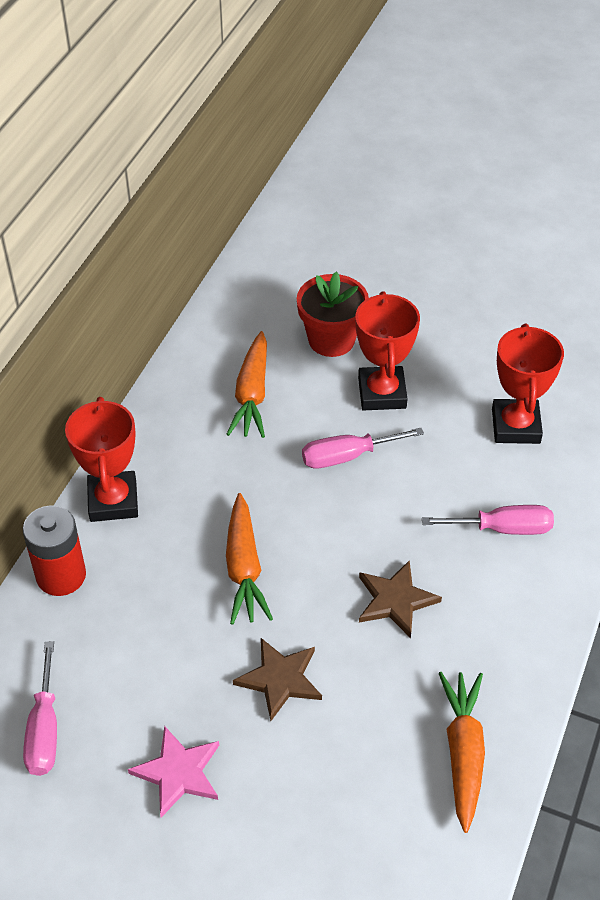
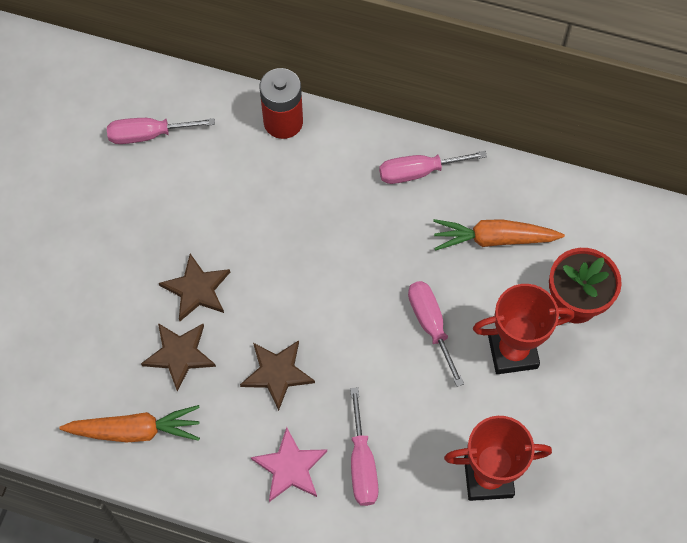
camera: 85 degrees right, 15 degrees up
(113, 501) = (360, 147): red trophy -> none
(158, 450) = (418, 172): none -> pink screwdriver
(178, 772) = (115, 227): pink star -> pink star (290, 467)
(244, 568) = (300, 252): orange carrot -> none
(366, 701) = (179, 355): none -> brown star

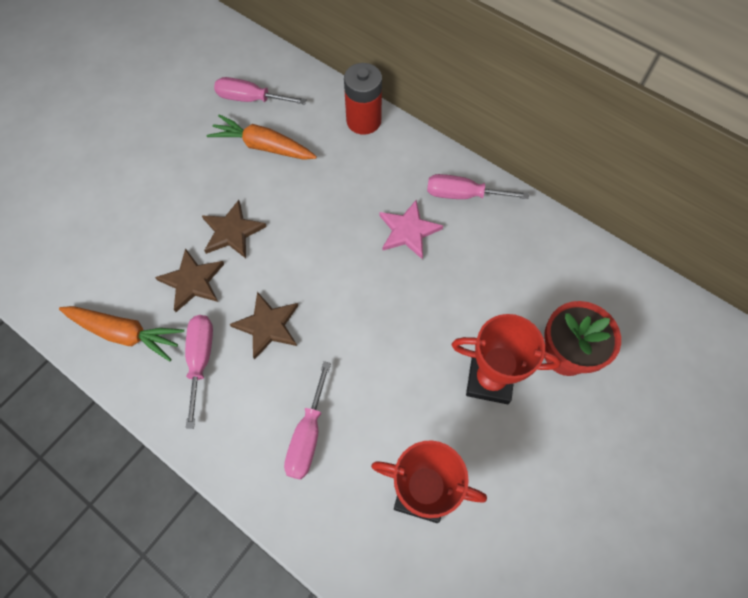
camera: 20 degrees right, 0 degrees up
(290, 467) = (242, 415): pink star -> pink star (408, 231)
(430, 325) = (422, 330): pink screwdriver -> pink screwdriver (200, 360)
(493, 239) = (508, 272): orange carrot -> orange carrot (263, 146)

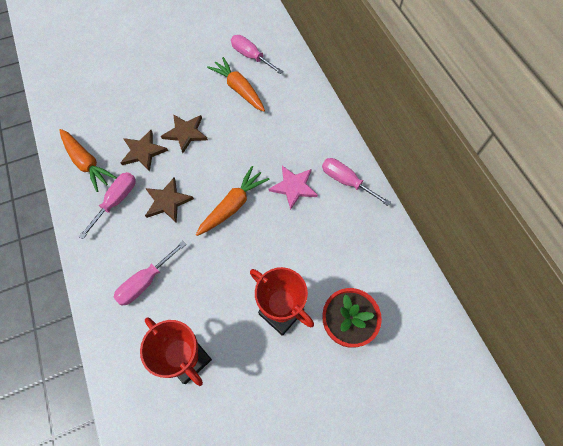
camera: 30 degrees right, 0 degrees up
(352, 288) = (233, 205): none -> orange carrot
(363, 121) = (313, 102): red battery -> none

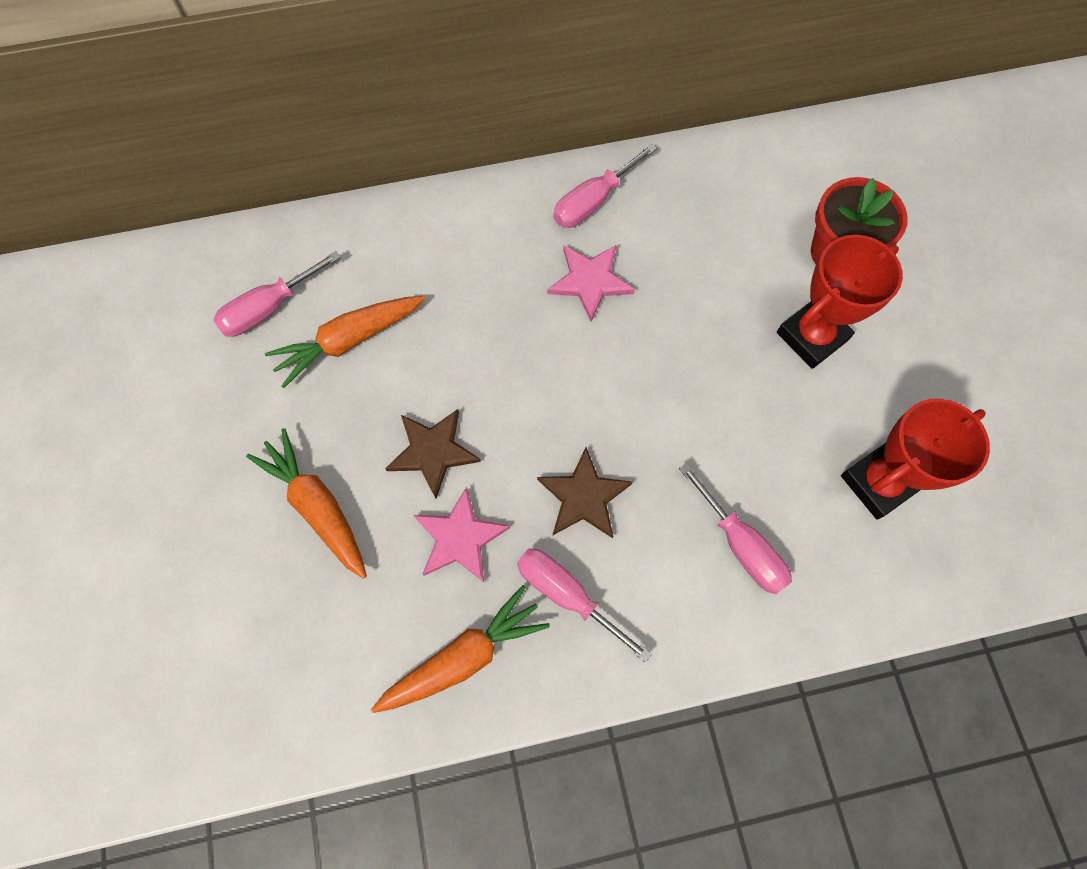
camera: 80 degrees left, 5 degrees up
(143, 152) = (460, 538): brown star -> pink star
(233, 205) = (610, 383): orange carrot -> orange carrot (317, 506)

